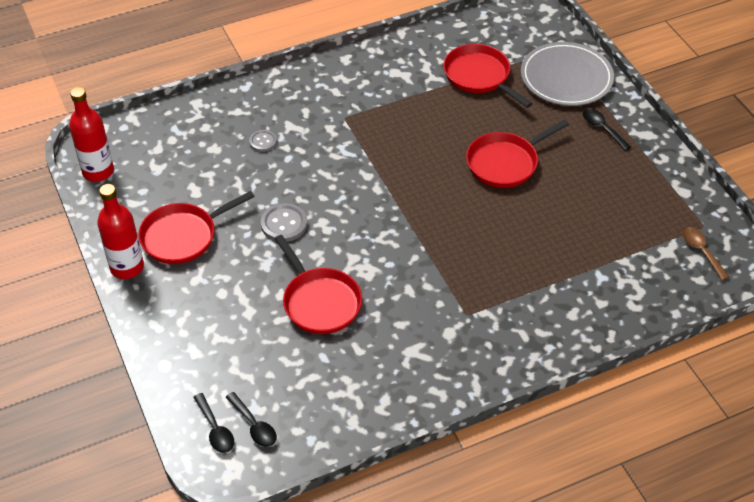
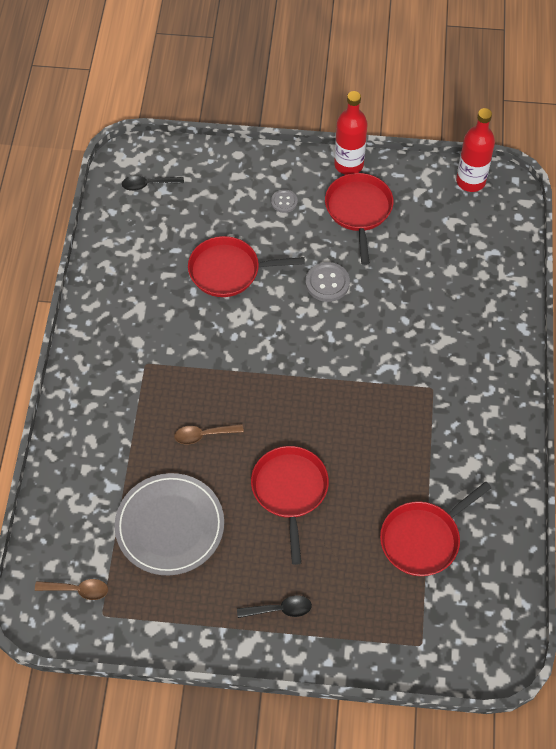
camera: 120 degrees right, 10 degrees up
(215, 429) = (161, 162): black spoon -> none
(263, 141) = (437, 310): grey button -> grey button (284, 202)
(479, 76) = (423, 539): red pan -> red pan turned 150 degrees clockwise
(502, 238) = (203, 435): none -> brown spoon
(566, 78) = (373, 624): grey plate -> grey plate (170, 526)

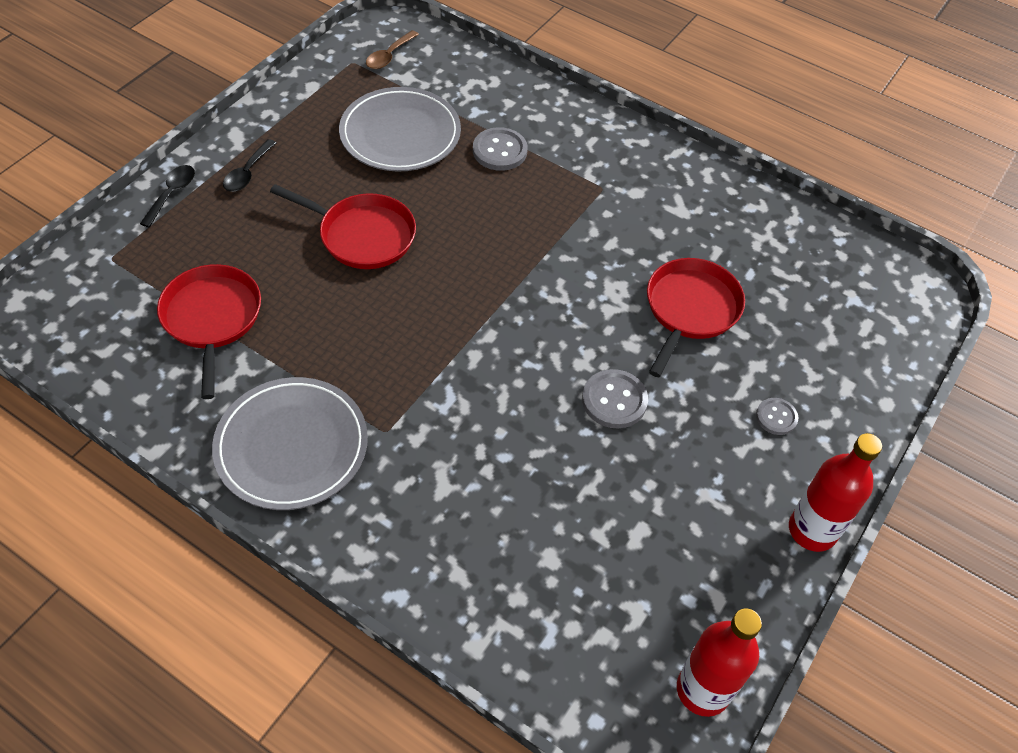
camera: 115 degrees right, 5 degrees down
(147, 447) = (499, 151): none -> grey button
(148, 185) = (870, 289): black spoon -> black spoon (172, 194)
(203, 435) = (481, 197): brown spoon -> none
(359, 210) = (718, 498): red pan -> none
(477, 431) = (292, 446): none -> grey plate

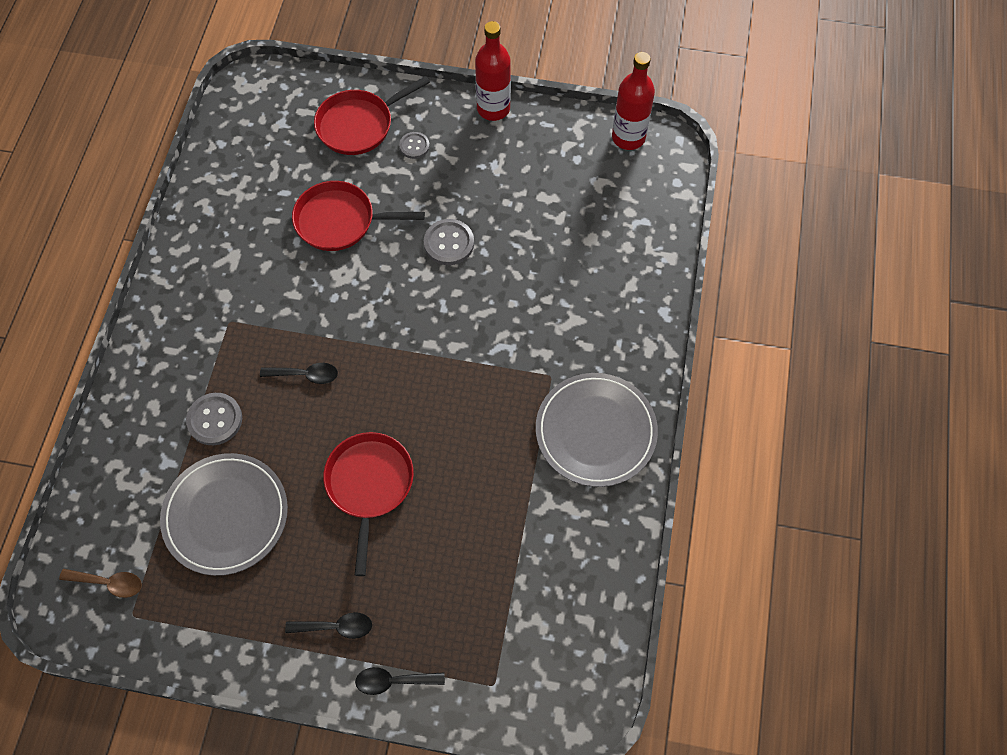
camera: 110 degrees left, 10 degrees up
(212, 319) = (514, 556): red pan -> red pan (359, 125)
(510, 225) = (305, 375): none -> black spoon

